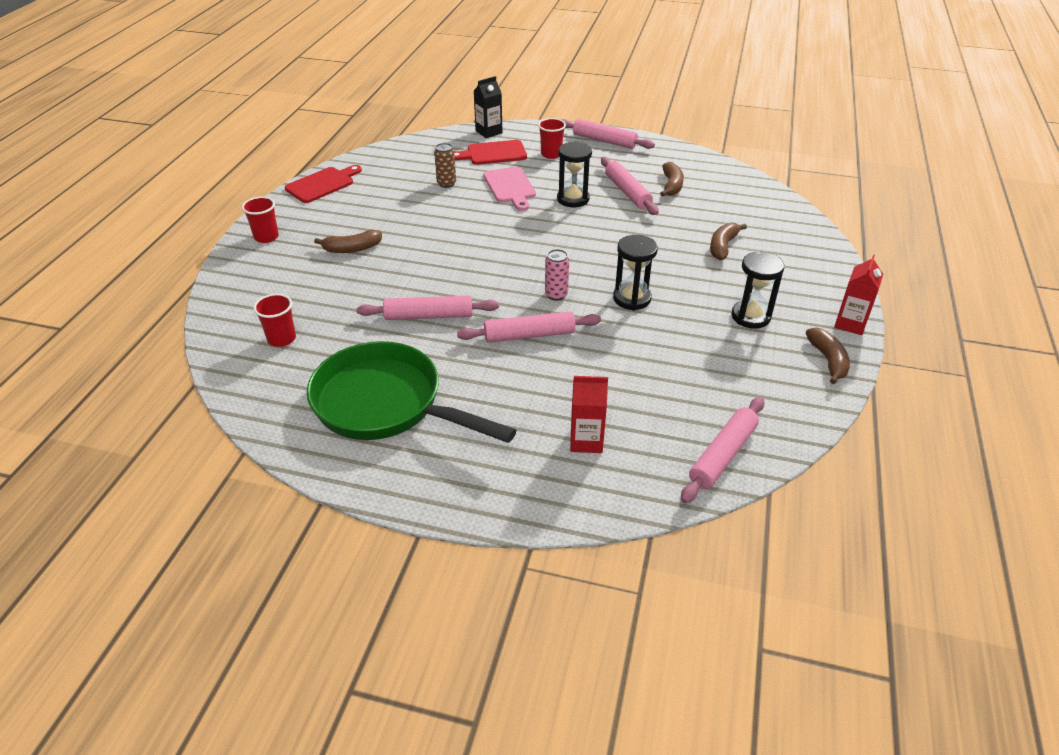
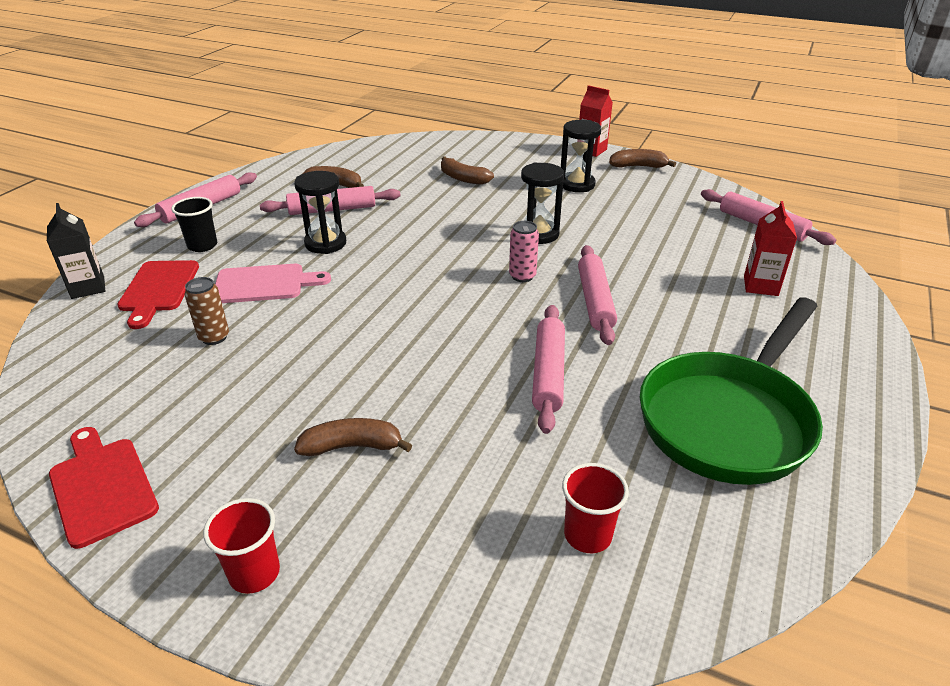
camera: 80 degrees left, 5 degrees down
(352, 249) = (352, 446): brown banana -> brown banana turned 90 degrees counterclockwise
(551, 154) = (202, 246): red cup -> black cup

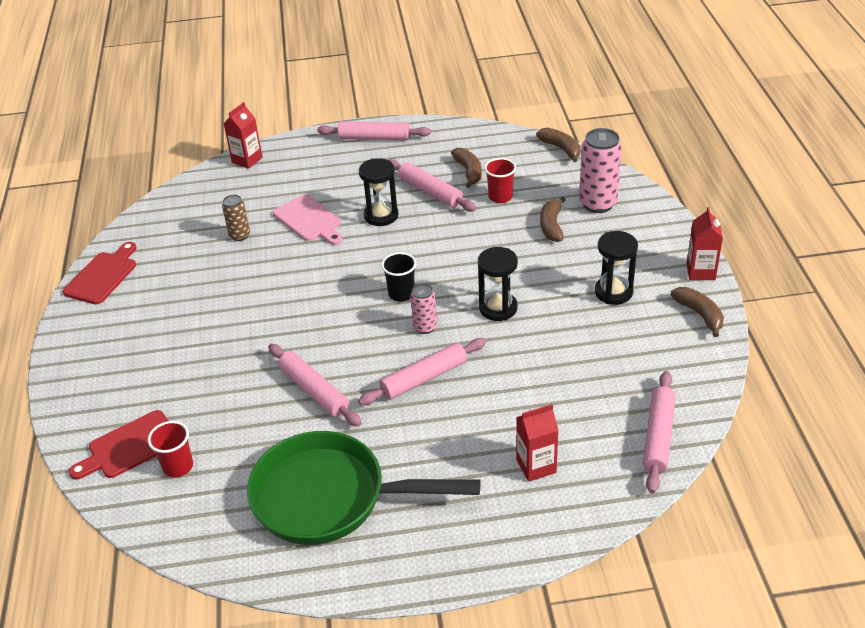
camera: 60 degrees right, 5 degrees up
(88, 287) = (247, 160): black carton -> red carton
(158, 289) = (267, 185): red cutting board -> red cutting board (130, 446)
(202, 246) = (329, 169): black cup -> black cup (401, 294)
(254, 573) = (82, 358): red cup -> red cup (500, 197)
(352, 446) = (186, 342): brown banana -> brown banana (561, 149)
(462, 154) = (597, 204): none -> pink can
(548, 373) = (314, 391): pink rolling pin -> pink rolling pin turned 75 degrees clockwise

